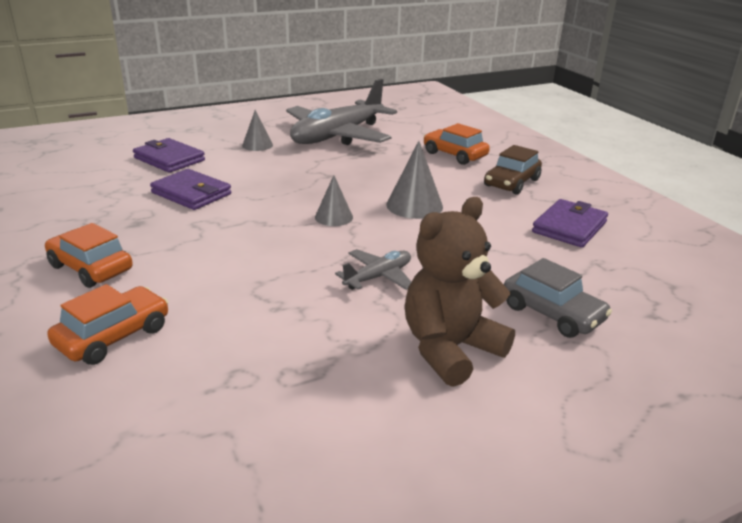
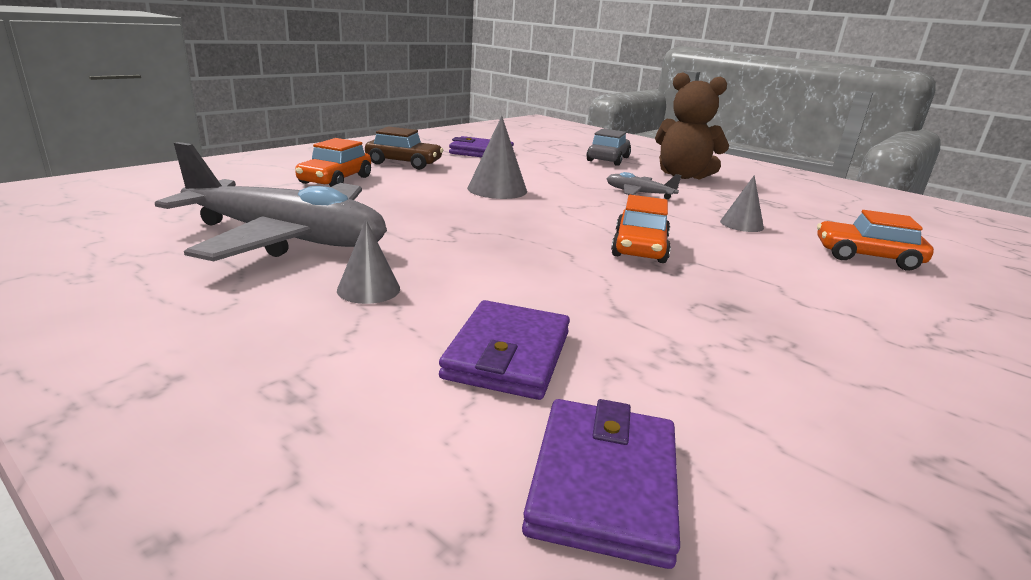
camera: 115 degrees left, 5 degrees down
(91, 268) = (839, 298): orange car -> orange car (639, 248)
(191, 193) = (610, 294): purple wallet -> purple wallet (604, 484)
(334, 217) = (564, 214): grey cone -> grey cone (741, 224)

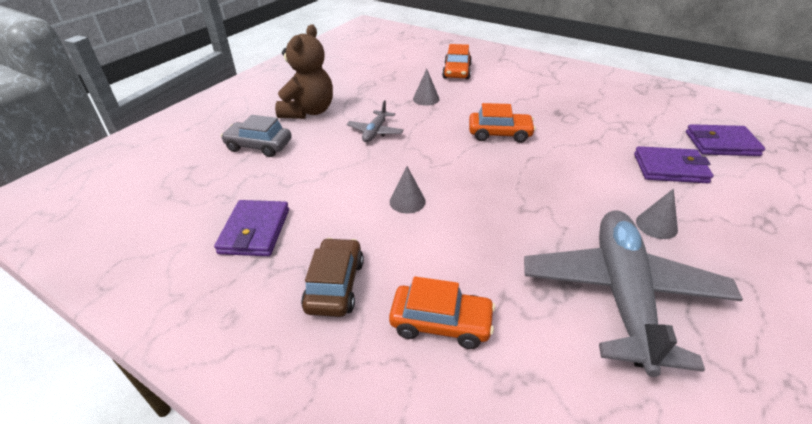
camera: 95 degrees left, 15 degrees up
(497, 189) = (407, 201): grey cone -> grey cone, size x0.65

